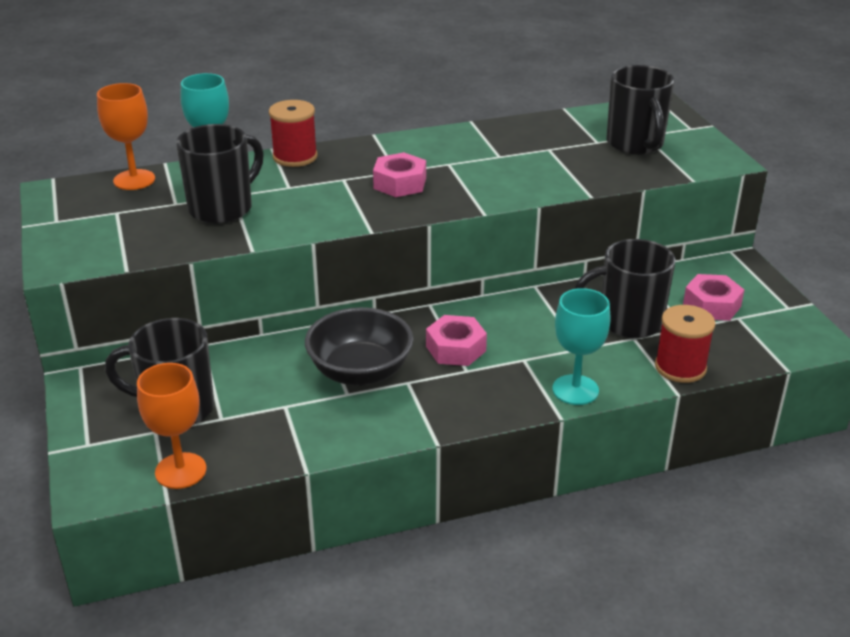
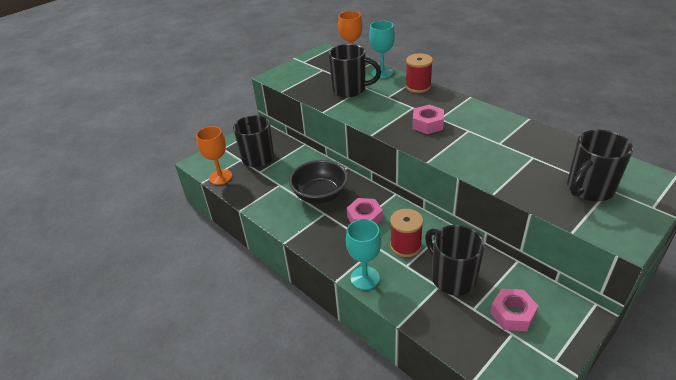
camera: 65 degrees right, 5 degrees up
(680, 367) = (425, 319): red spool -> red spool (405, 245)

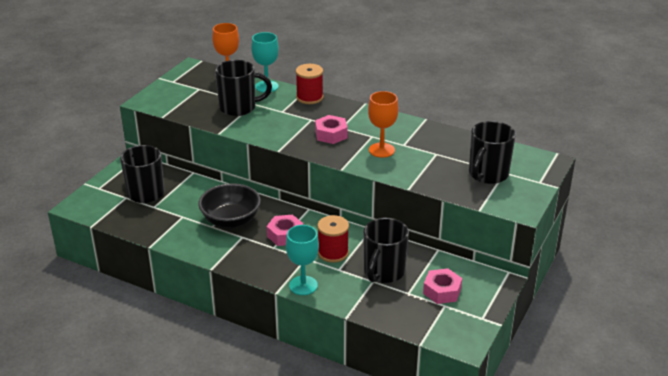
camera: 20 degrees left, 5 degrees down
(220, 177) = (111, 218): orange goblet -> orange goblet (381, 150)
(452, 278) = (383, 272): black mug -> black mug turned 105 degrees counterclockwise

